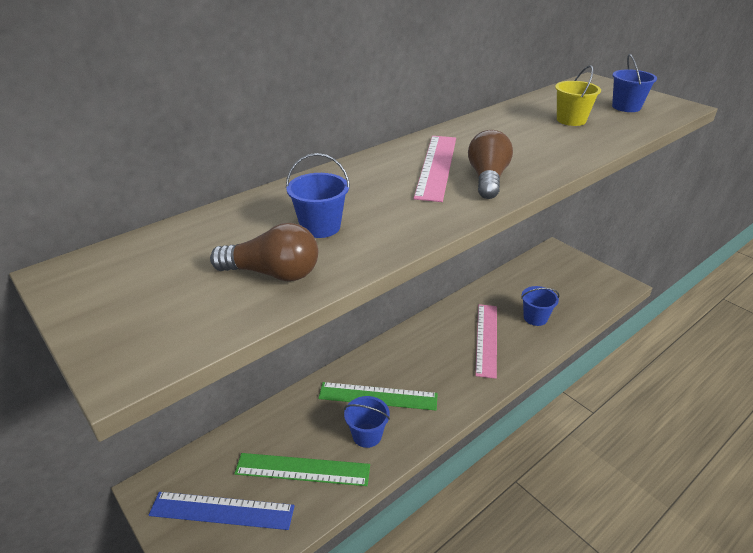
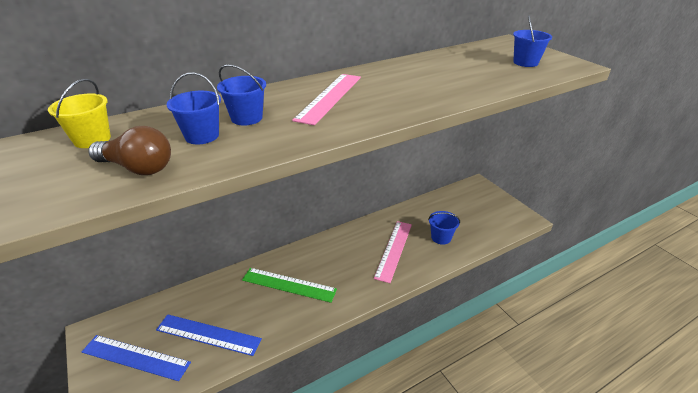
camera: 10 degrees right, 0 degrees up
(302, 469) = (208, 334): green ruler -> blue ruler
(367, 435) = (268, 314): blue bucket -> blue bucket (246, 118)
(487, 179) = (365, 110): brown light bulb -> none
(571, 120) = (469, 70): yellow bucket -> yellow bucket (92, 139)

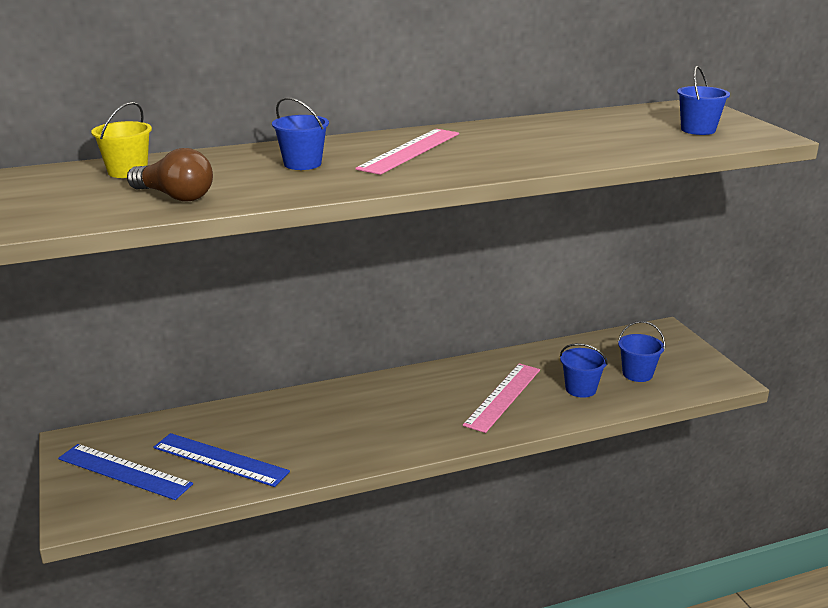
camera: 10 degrees right, 10 degrees down
(202, 136) = (247, 176): blue bucket -> blue bucket (637, 374)
(289, 284) = (340, 420): green ruler -> none

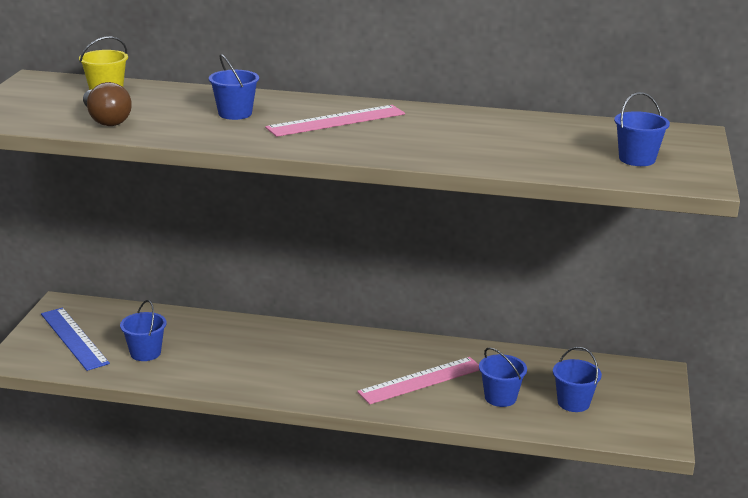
camera: 30 degrees right, 0 degrees up
(220, 460) = (145, 353): blue ruler -> blue bucket

